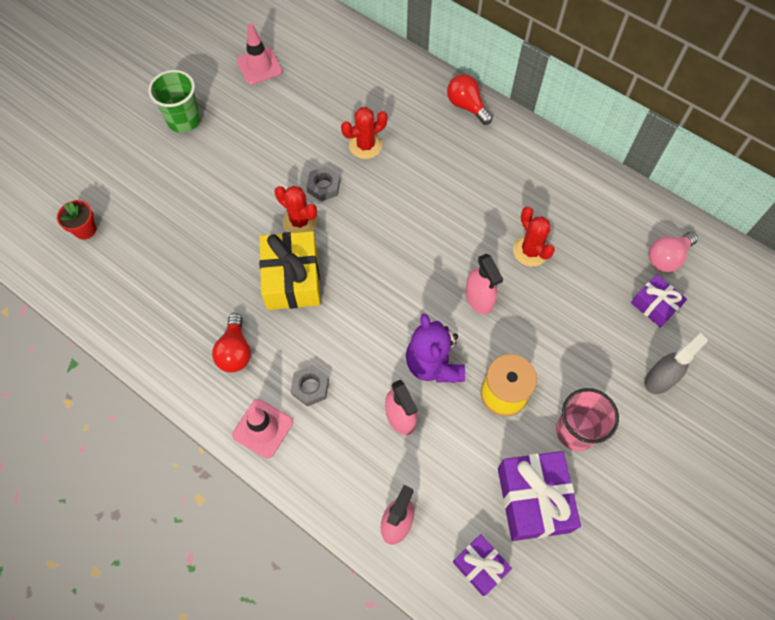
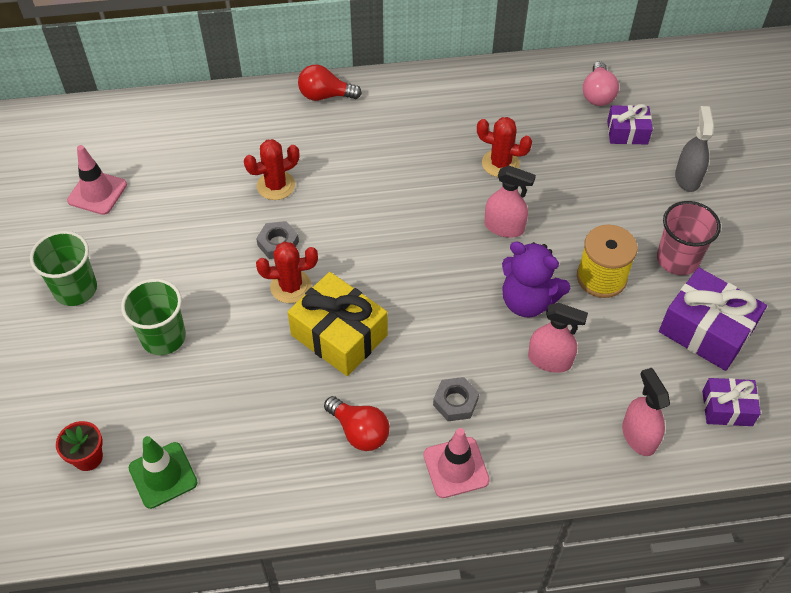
camera: 45 degrees left, 10 degrees down
(108, 276) = (163, 475): none -> green traffic cone
(196, 191) = (163, 337): none -> green cup
(365, 145) = (276, 185): red cactus -> red cactus turned 45 degrees clockwise

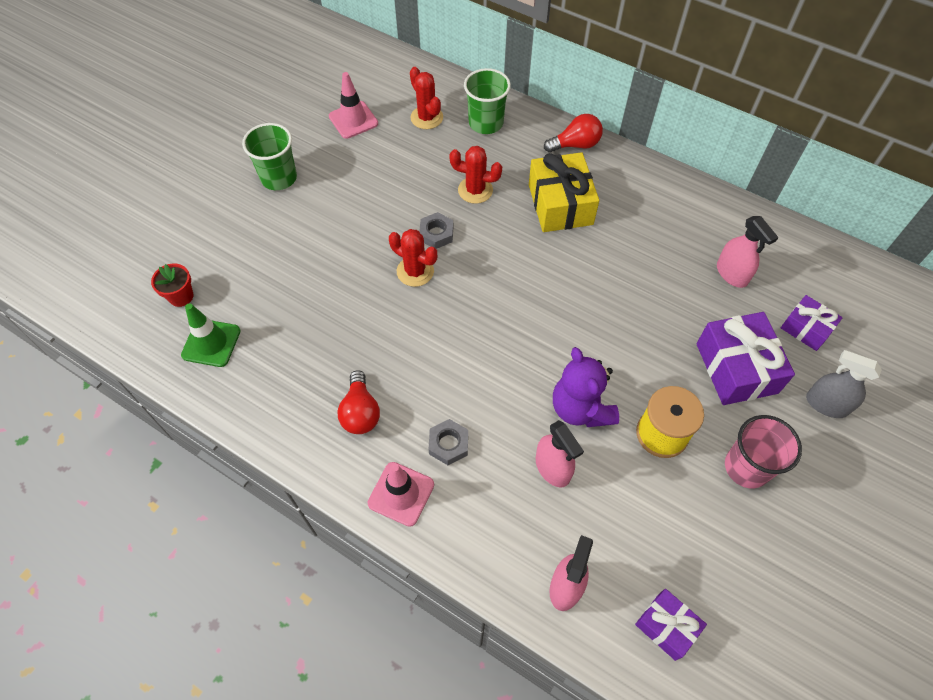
camera: 40 degrees right, 5 degrees up
(163, 337) = (300, 248): green cup -> green cup (486, 123)
(325, 95) = (575, 145): red light bulb -> red light bulb turned 120 degrees clockwise
(339, 335) = (414, 331): yellow gift -> yellow gift (560, 204)
(500, 163) = (665, 283): red cactus -> red cactus (426, 118)
(504, 227) = (619, 336): pink spray bottle -> pink spray bottle (732, 274)
(597, 94) = (809, 279): pink light bulb -> none
(687, 178) = (826, 404): grey spray bottle -> grey spray bottle turned 105 degrees counterclockwise
(706, 330) = (713, 546): purple gift -> purple gift (736, 368)

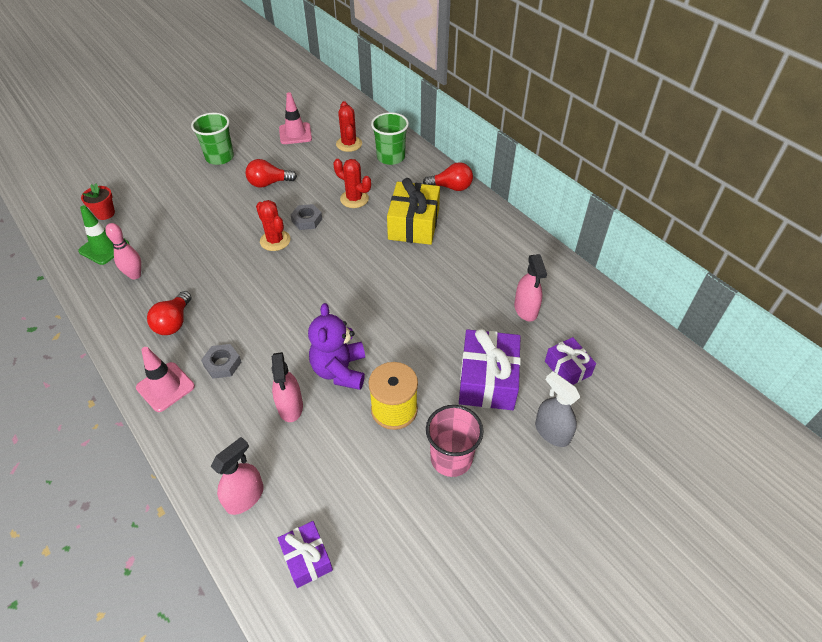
camera: 20 degrees right, 10 degrees down
(274, 367) = (135, 275): none -> pink bowling pin
(362, 197) = (269, 183): none -> red light bulb

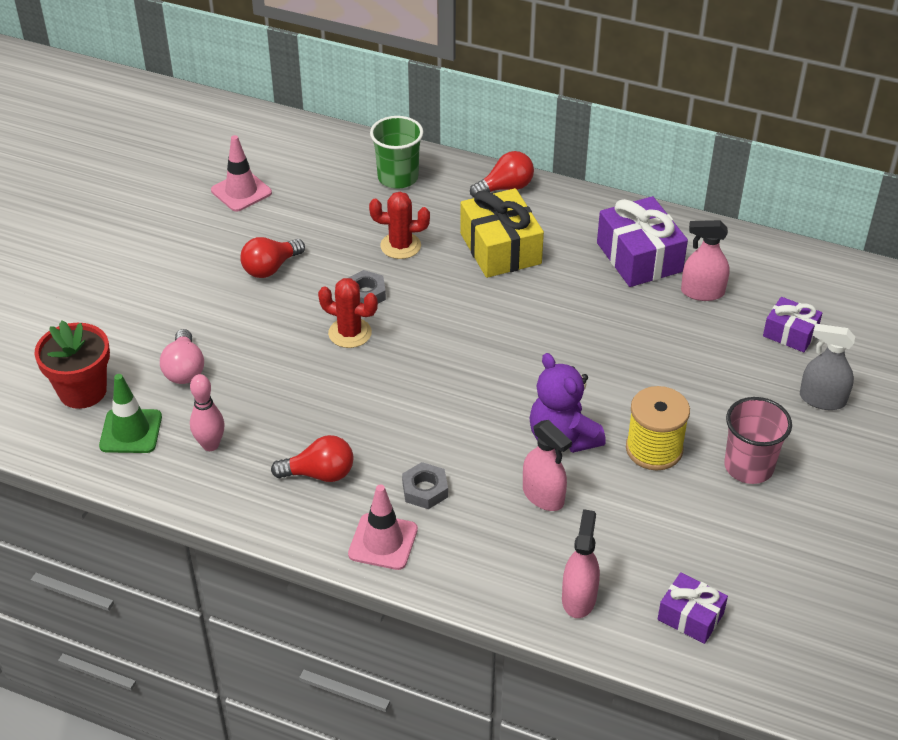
camera: 30 degrees left, 5 degrees down
(105, 213) = (82, 391): red flower pot -> red flower pot, size x1.67
(166, 223) = (184, 369): none -> pink light bulb
(174, 322) = (320, 474): red light bulb -> red light bulb turned 75 degrees counterclockwise
(220, 157) = (167, 260): green cup -> none
(349, 144) = (327, 180): red cactus -> none
(487, 380) = (722, 379): purple gift -> purple gift (639, 257)
(526, 309) = (702, 292): pink spray bottle -> pink spray bottle turned 135 degrees clockwise

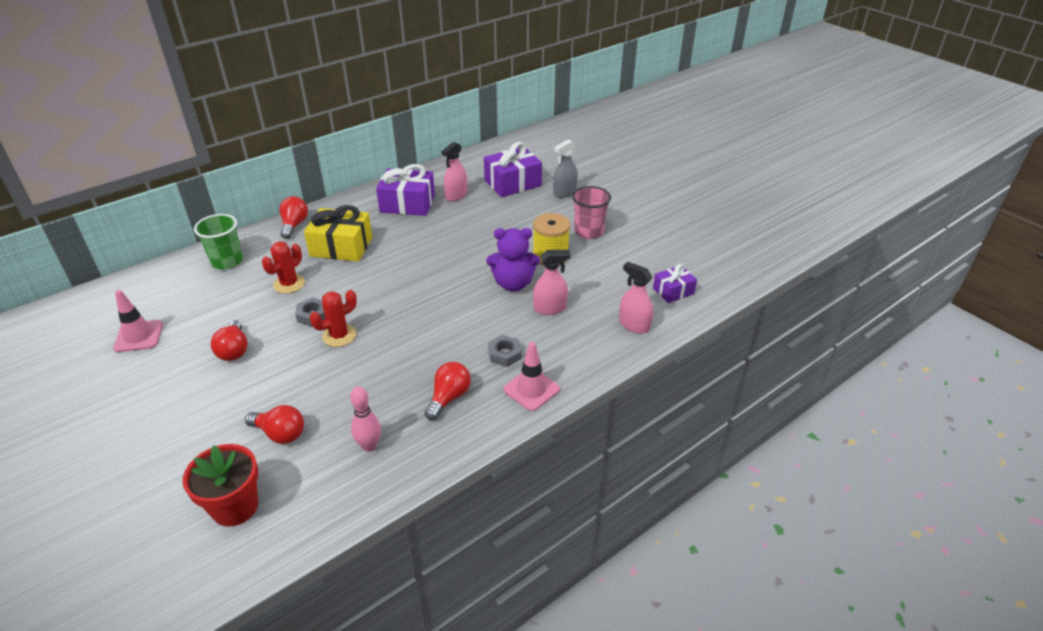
camera: 60 degrees left, 5 degrees down
(131, 431) = (310, 490): green traffic cone -> none
(184, 369) = (280, 434): pink light bulb -> red light bulb
(790, 333) = (512, 183): purple gift -> purple gift, size x1.72

